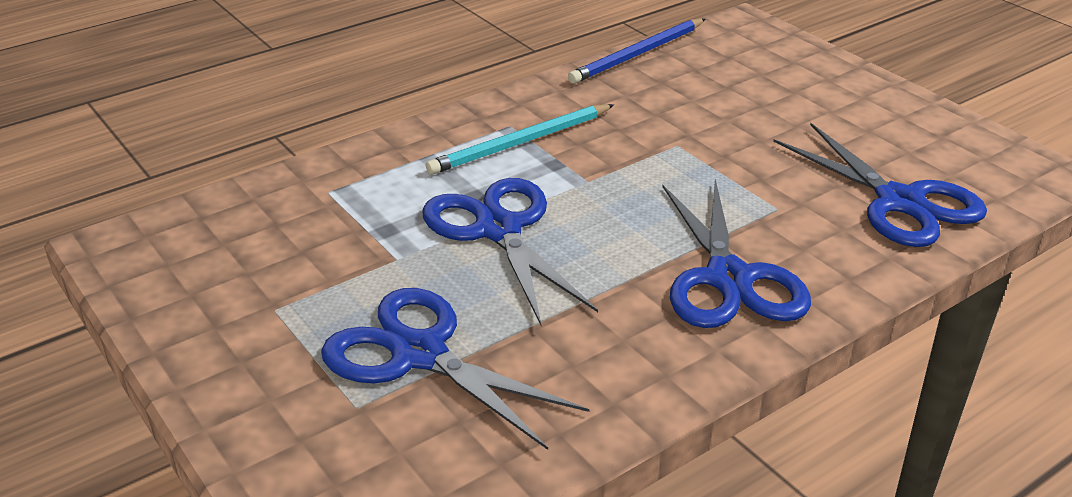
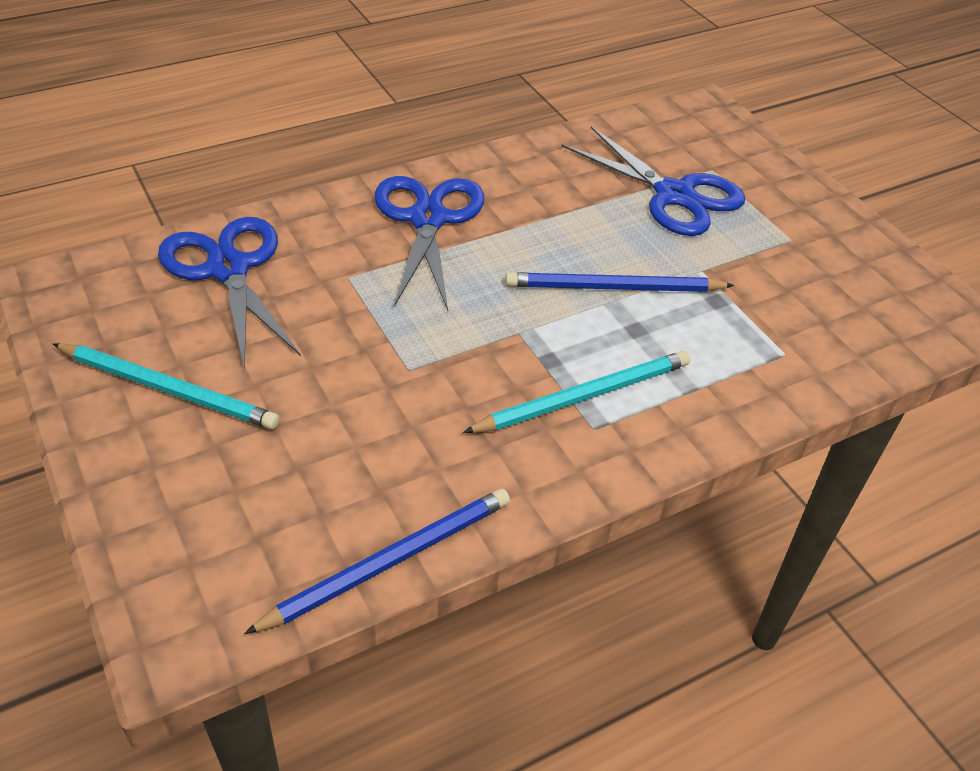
camera: 175 degrees left, 10 degrees up
(498, 230) = (613, 288): blue scissors -> blue pencil
(859, 115) = (168, 389): none -> turquoise pencil

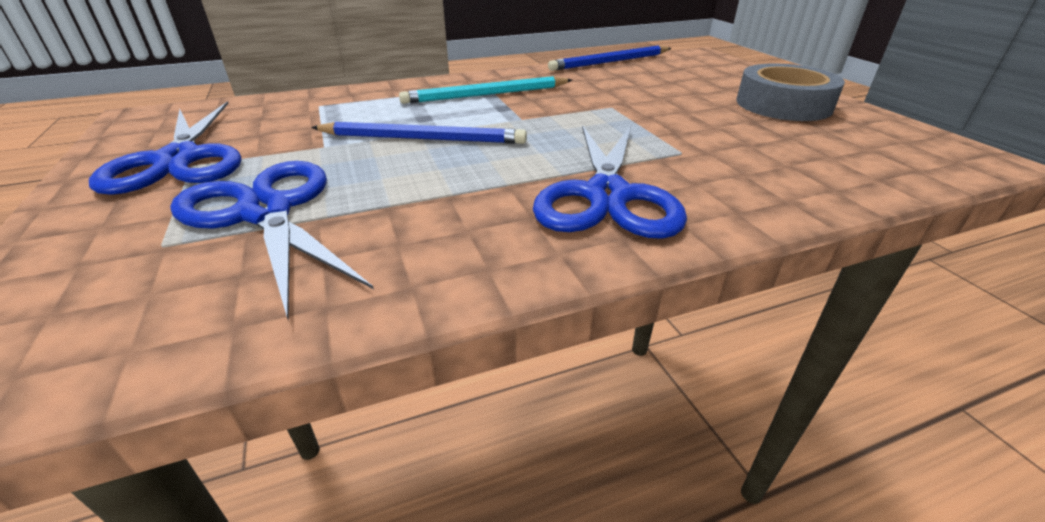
camera: 170 degrees left, 10 degrees down
(168, 389) = (783, 105): turquoise pencil -> grey tape
(228, 269) = (810, 161): blue scissors -> blue scissors (179, 160)

